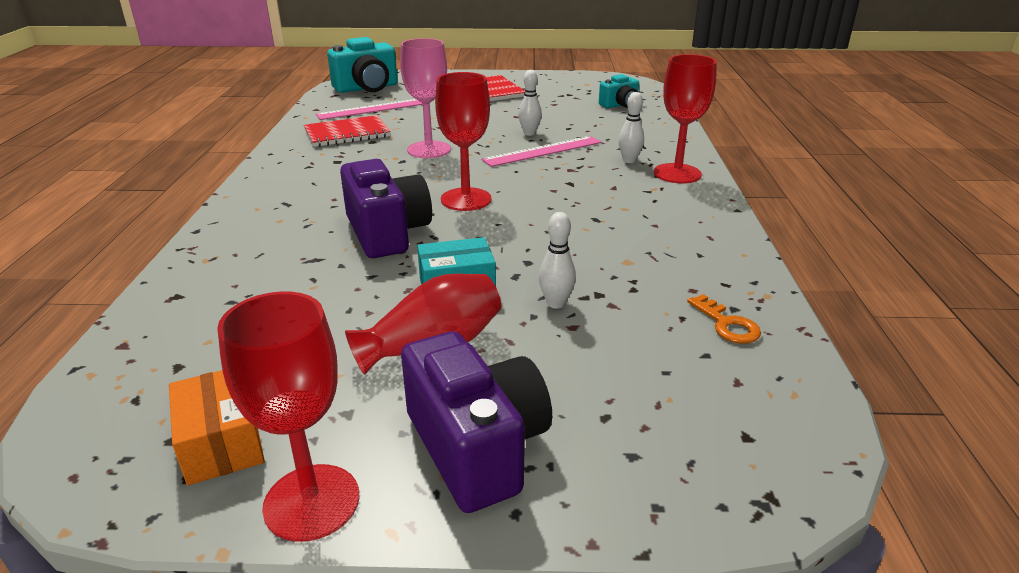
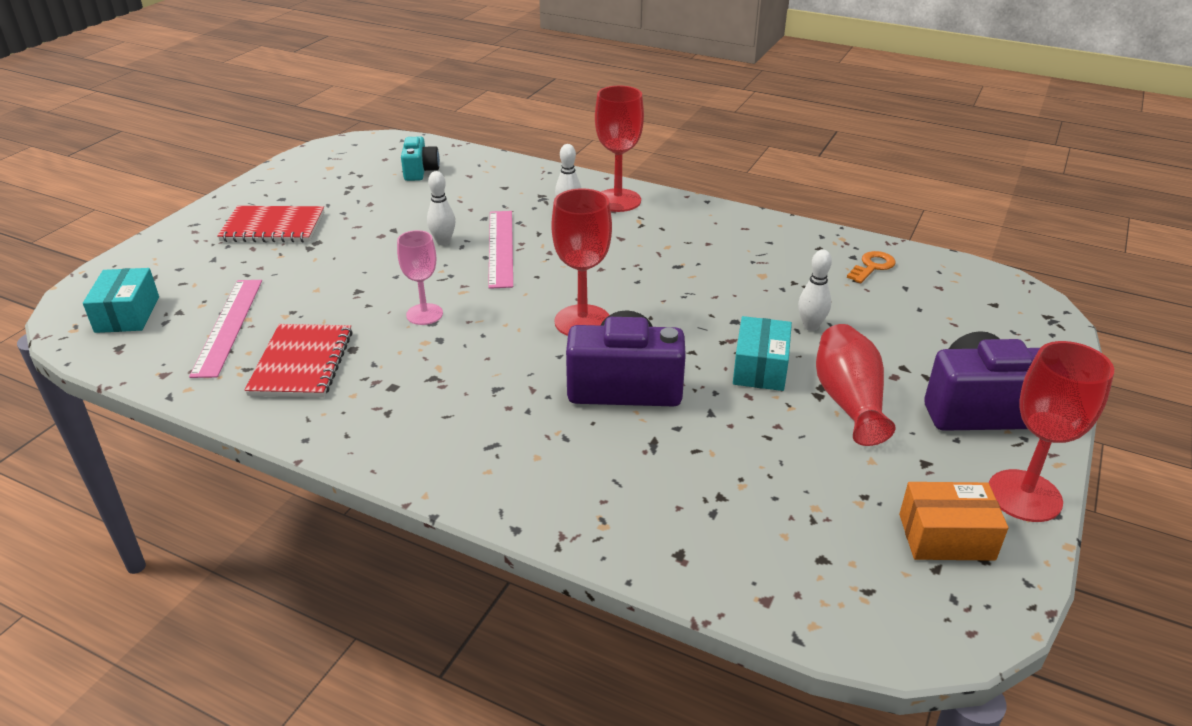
camera: 65 degrees left, 5 degrees up
(367, 88) = (127, 314): turquoise camera -> turquoise box
(429, 150) = (424, 314): pink goblet -> pink goblet, size x0.65
(727, 324) = (872, 266): orange key -> orange key turned 45 degrees counterclockwise

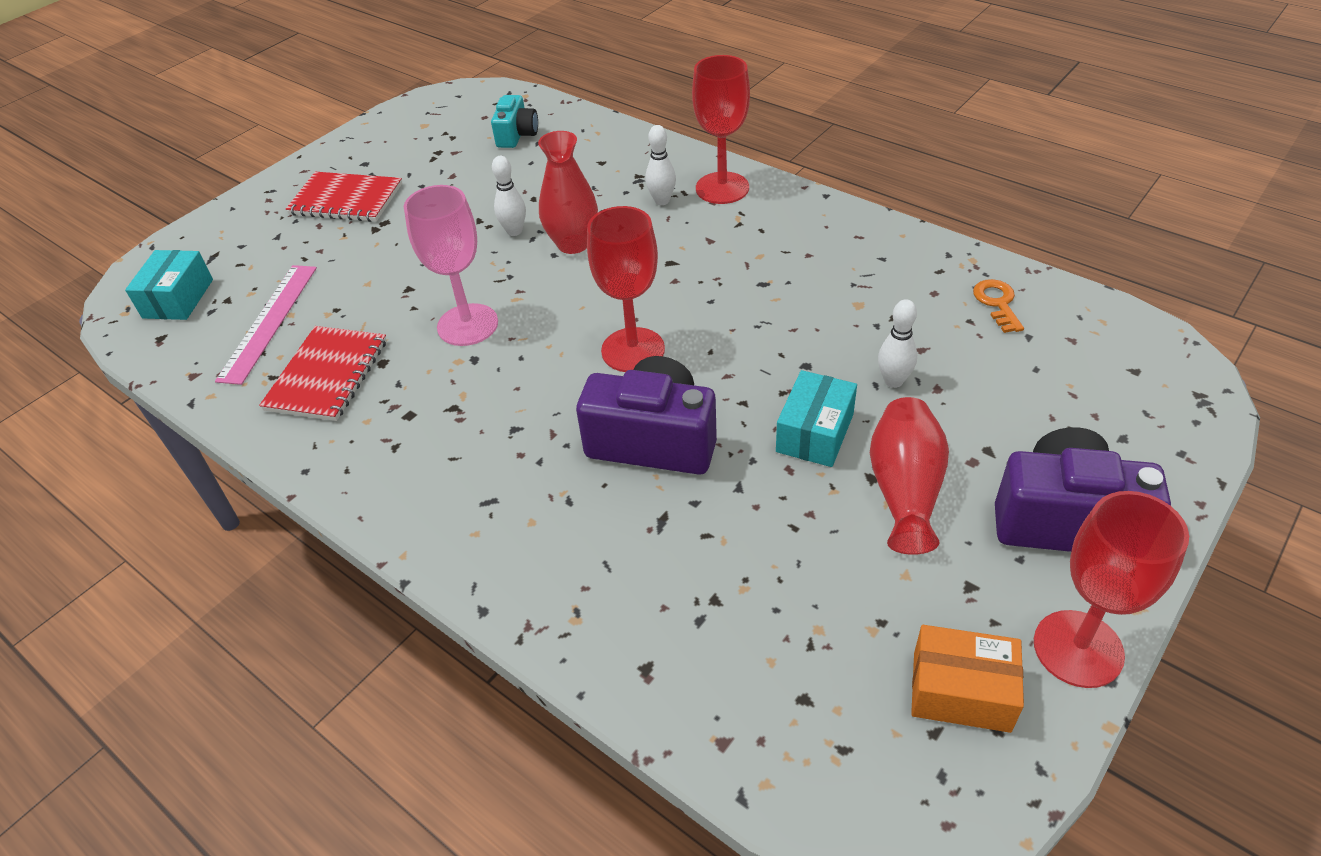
camera: 15 degrees right, 10 degrees up
(424, 314) = (467, 325): pink goblet -> pink goblet, size x1.53
(500, 248) = (573, 244): pink ruler -> red vase
(872, 266) = (997, 303): orange key -> orange key turned 60 degrees counterclockwise

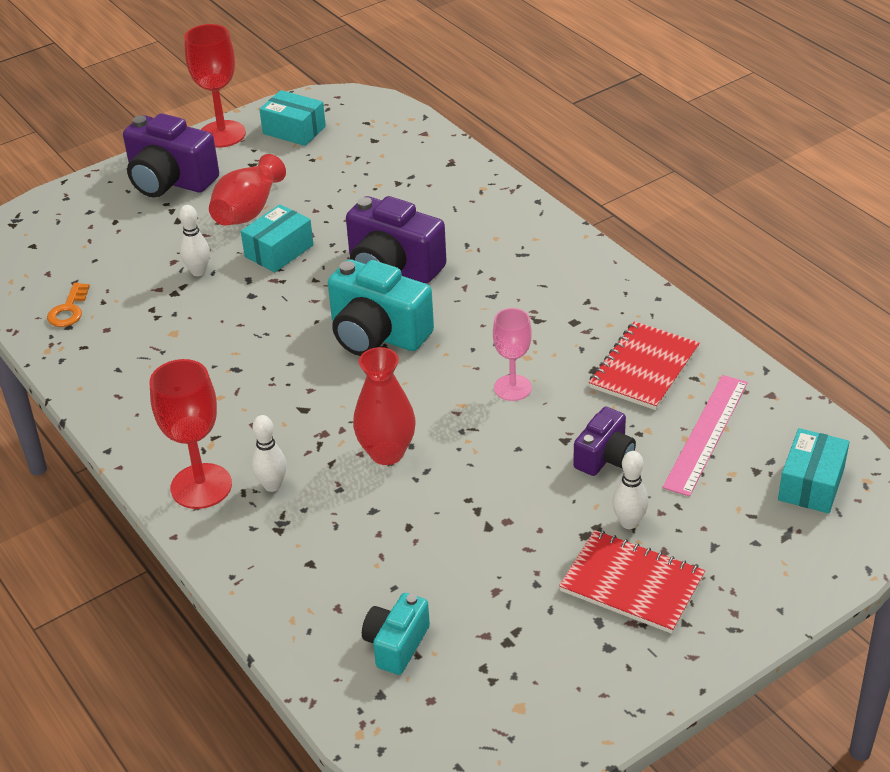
camera: 165 degrees left, 5 degrees down
(369, 281) = (604, 457): none -> purple camera
(467, 325) = (512, 388): pink goblet -> pink goblet, size x0.65
(514, 231) = (442, 484): white bowling pin -> white bowling pin (629, 522)
(633, 350) = (377, 334): red goblet -> turquoise camera
(961, 691) = (294, 130): orange box -> turquoise box

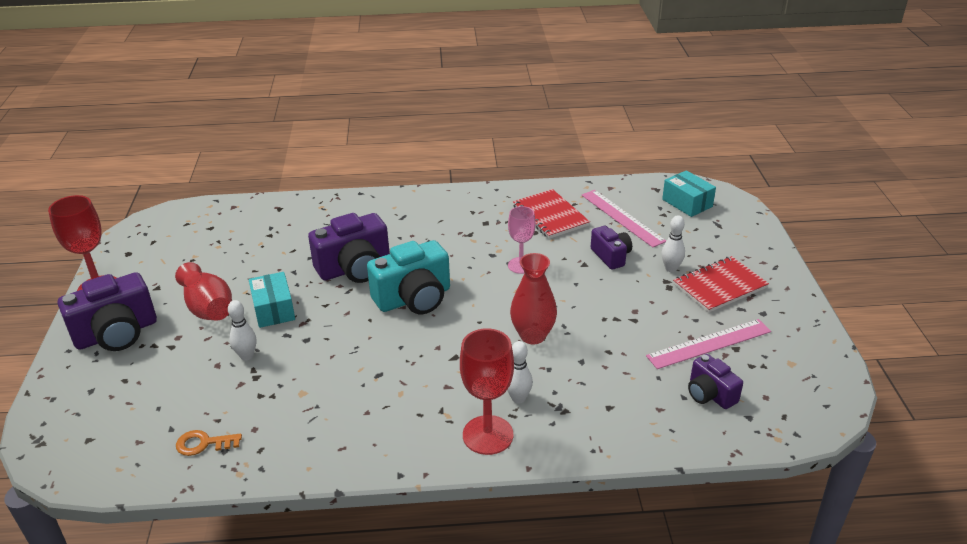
camera: 60 degrees left, 5 degrees down
(68, 310) = (203, 443): orange key -> orange key turned 135 degrees clockwise
(294, 130) = (147, 255): turquoise box -> none
(396, 644) = (710, 394): turquoise camera -> purple camera
(495, 613) = (709, 344): none -> pink ruler

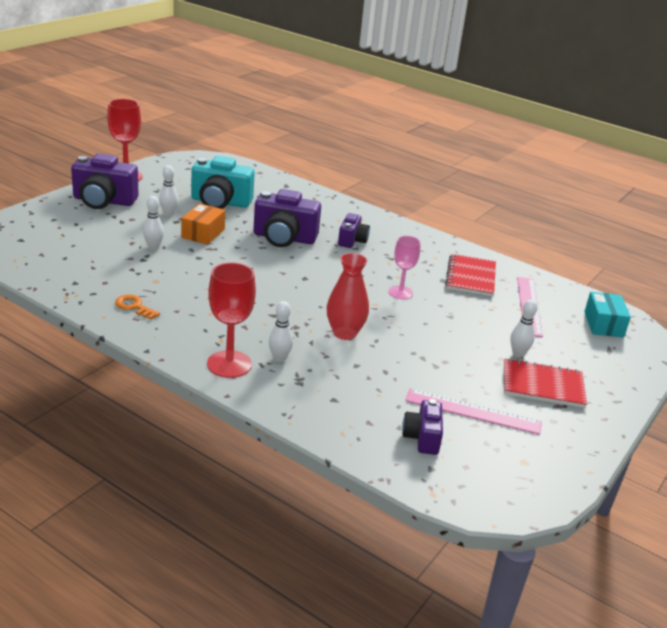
camera: 35 degrees right, 5 degrees down
(203, 443) = (69, 273): orange key -> orange key (134, 306)
(208, 308) = (168, 214): red vase -> white bowling pin
(273, 309) = (203, 233): turquoise box -> orange box
(414, 298) = (297, 272): turquoise camera -> turquoise camera (220, 202)
(611, 256) = (480, 322): purple camera -> purple camera (352, 240)

